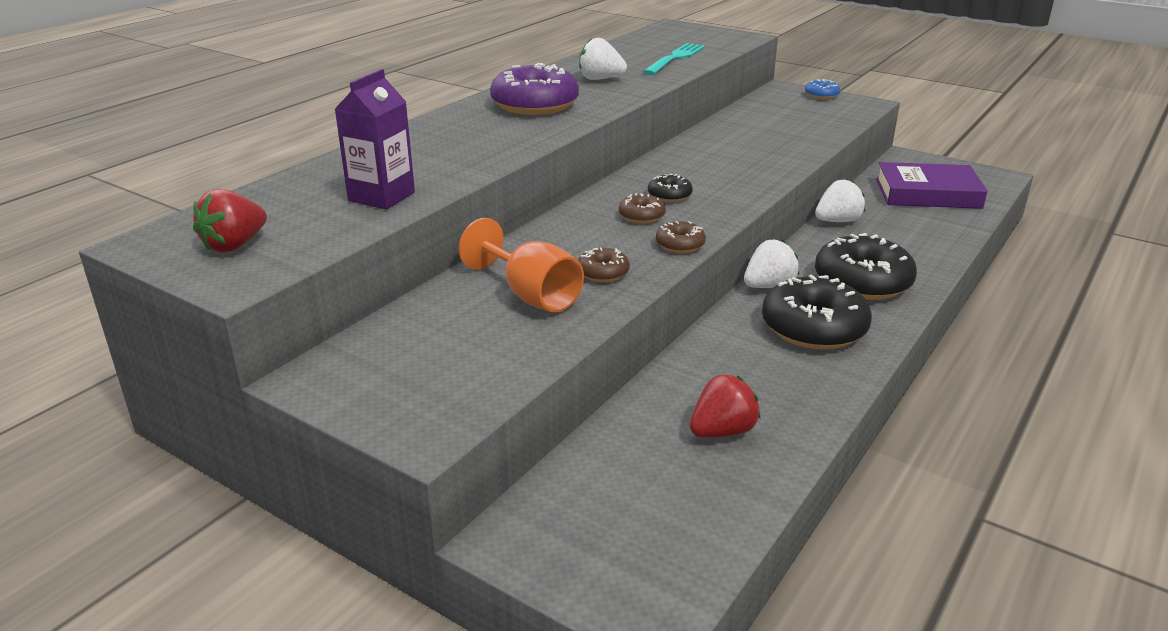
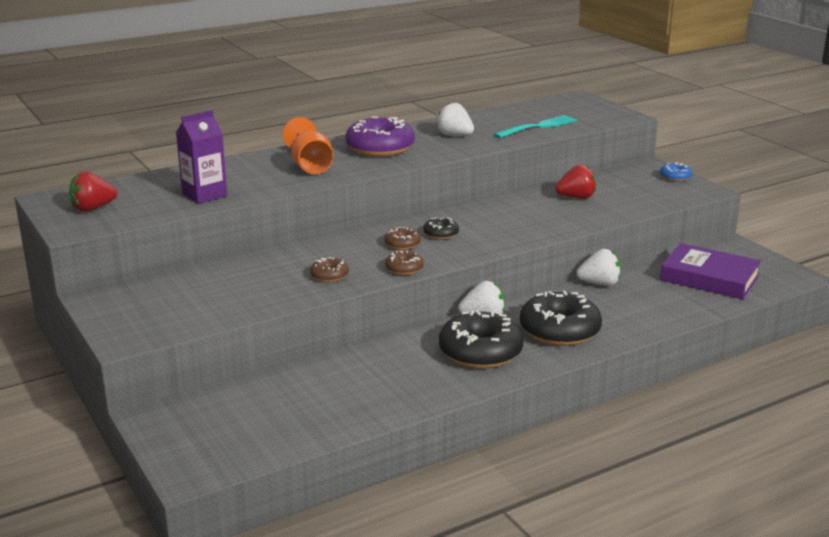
camera: 25 degrees right, 5 degrees down
(531, 295) = (268, 279): orange goblet -> orange goblet (310, 165)
(722, 431) = (338, 397): red strawberry -> red strawberry (576, 197)

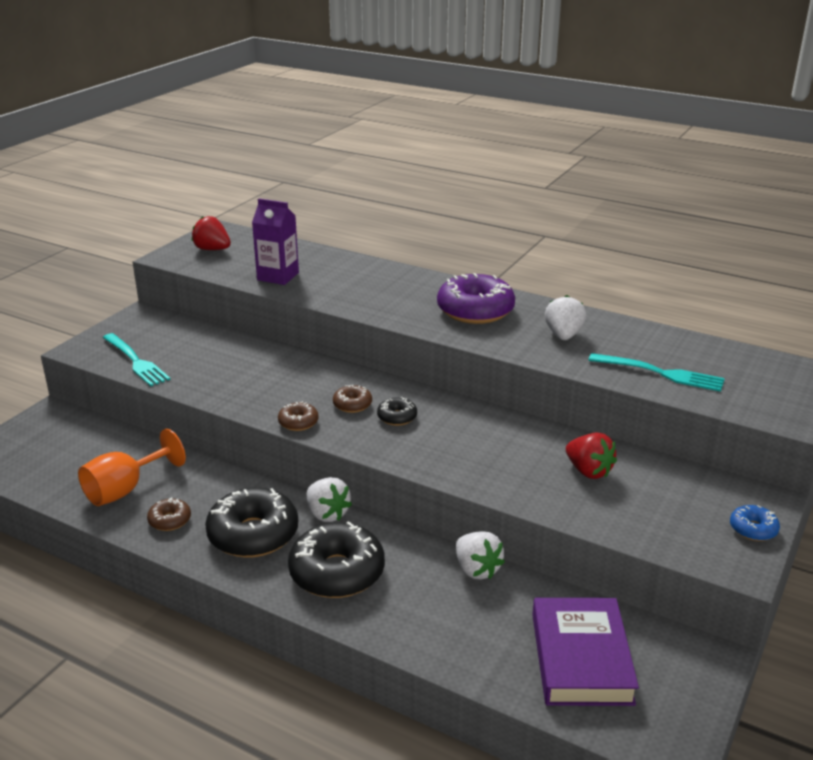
camera: 60 degrees right, 5 degrees up
(197, 316) = (136, 361): none -> turquoise fork
(310, 165) = (391, 294): orange goblet -> orange goblet (125, 489)
(329, 276) = (253, 391): brown donut -> brown donut (170, 520)

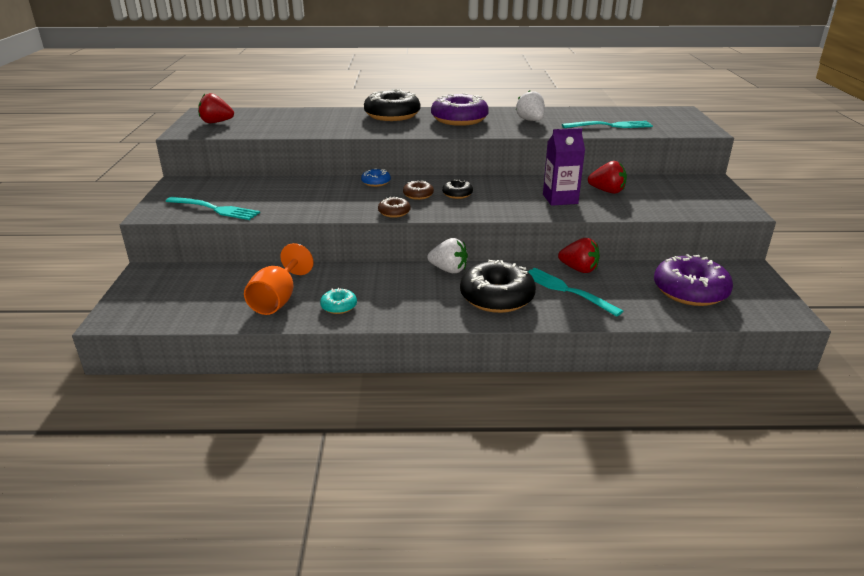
camera: 30 degrees left, 0 degrees up
(170, 520) = (339, 306): brown donut -> turquoise donut
(253, 534) = (412, 295): black donut -> black donut (392, 115)
(278, 276) = (293, 127): purple carton -> purple carton (560, 199)
(427, 594) = (566, 290): none -> turquoise fork
(476, 569) = (579, 269): white strawberry -> red strawberry
(581, 658) = (690, 291): purple book -> purple donut
(753, 529) = (723, 194): blue donut -> blue donut (376, 182)

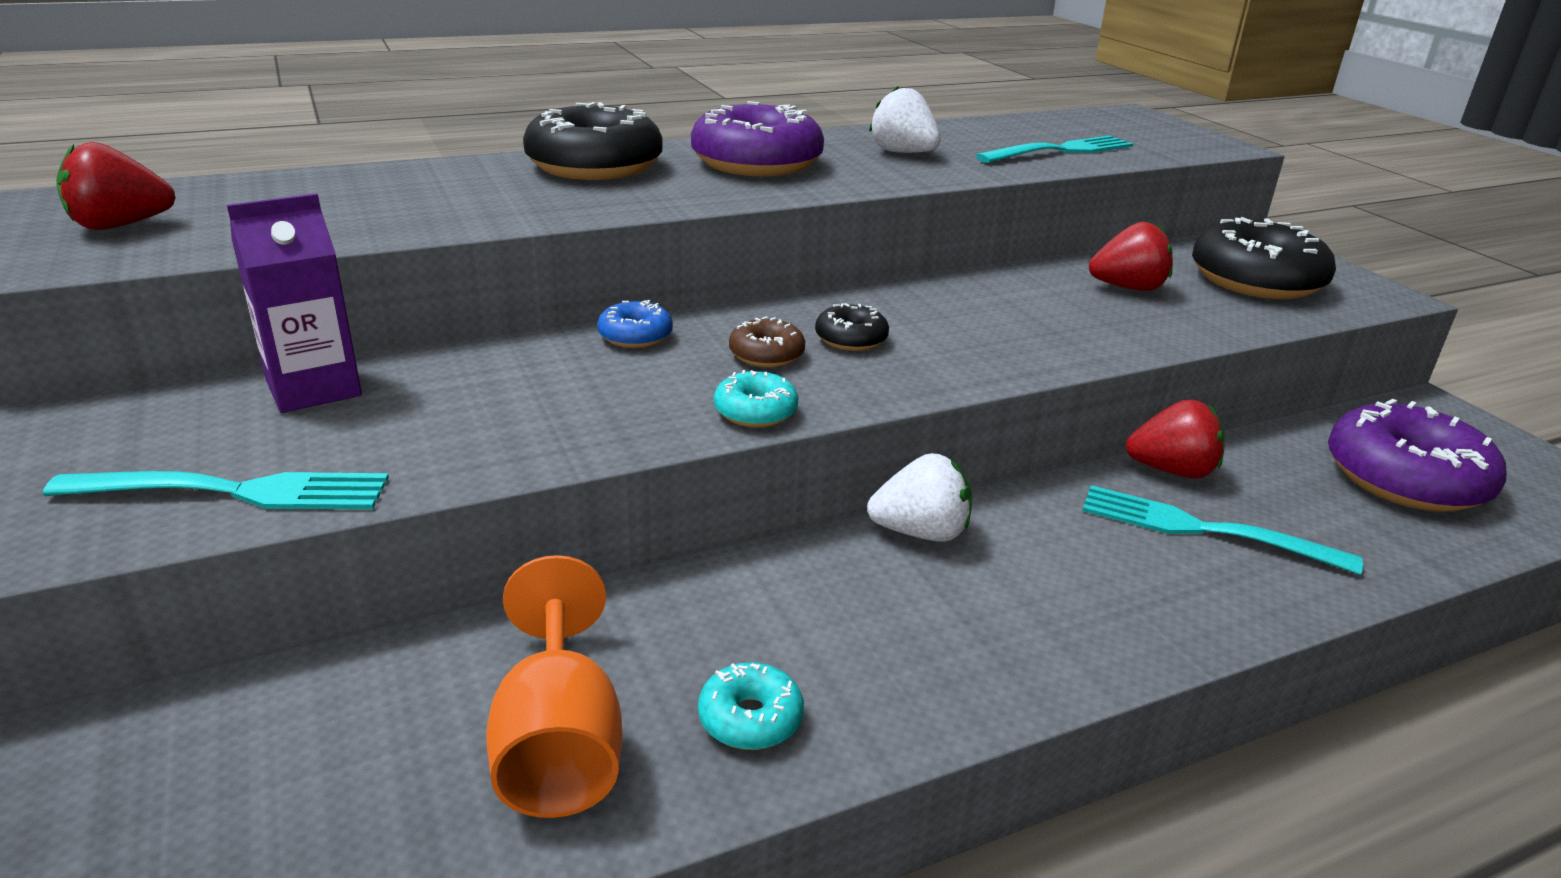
camera: 25 degrees left, 0 degrees up
(394, 212) = (755, 412): brown donut -> turquoise donut
(497, 297) = (1091, 585): black donut -> black donut (1256, 281)
(560, 199) = (1066, 318): purple carton -> purple carton (313, 388)

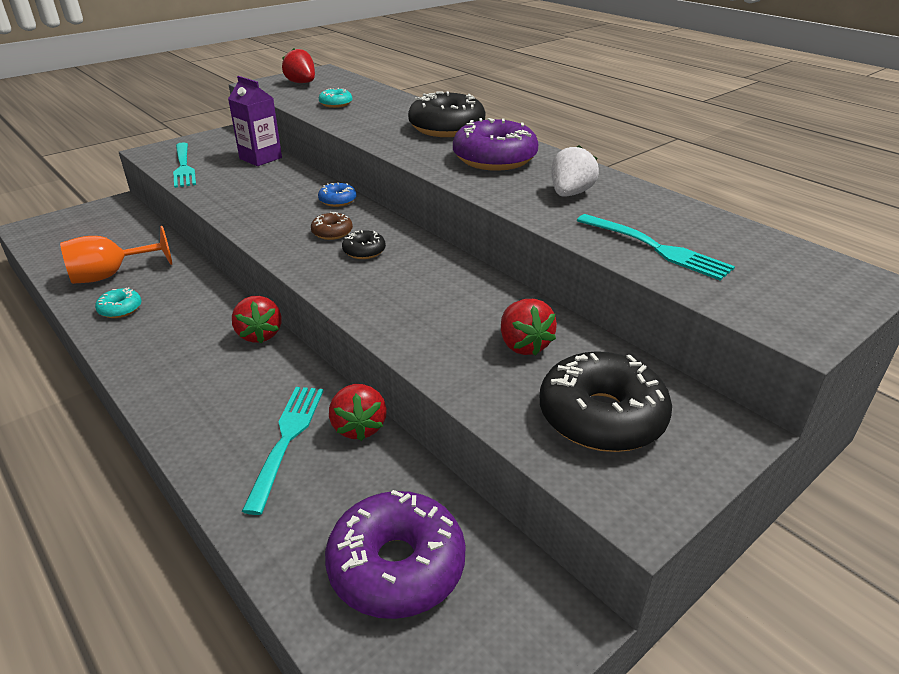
camera: 75 degrees right, 5 degrees up
(755, 412) = (267, 239): turquoise donut -> turquoise donut (336, 104)
(920, 532) = (260, 334): white strawberry -> red strawberry

